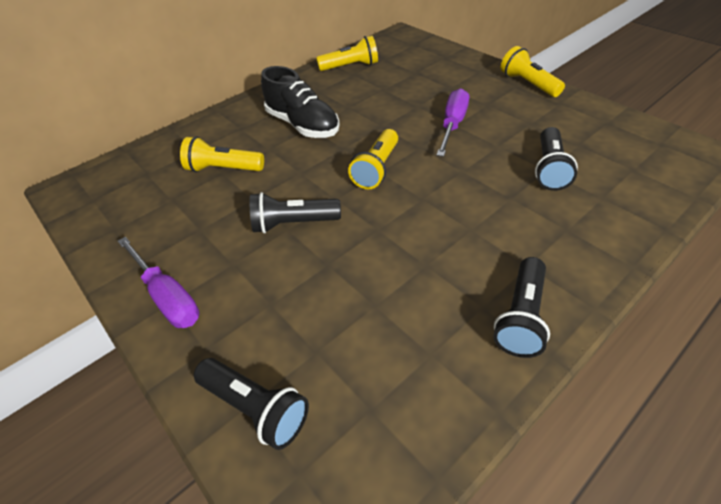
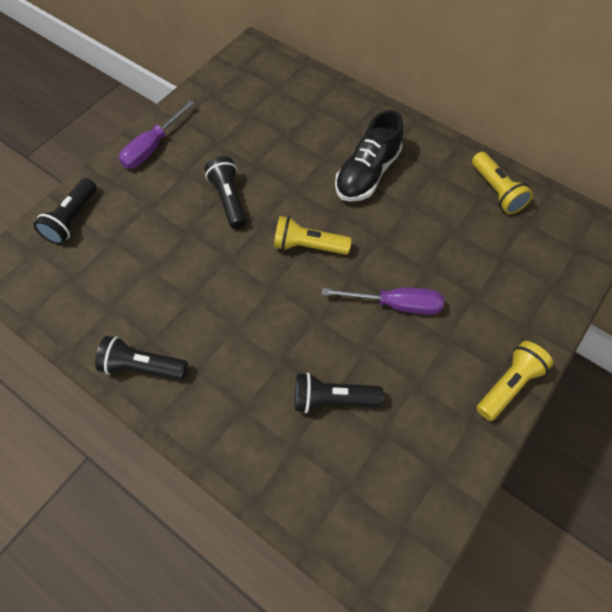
camera: 75 degrees right, 15 degrees up
(224, 169) = (290, 134): yellow flashlight -> none

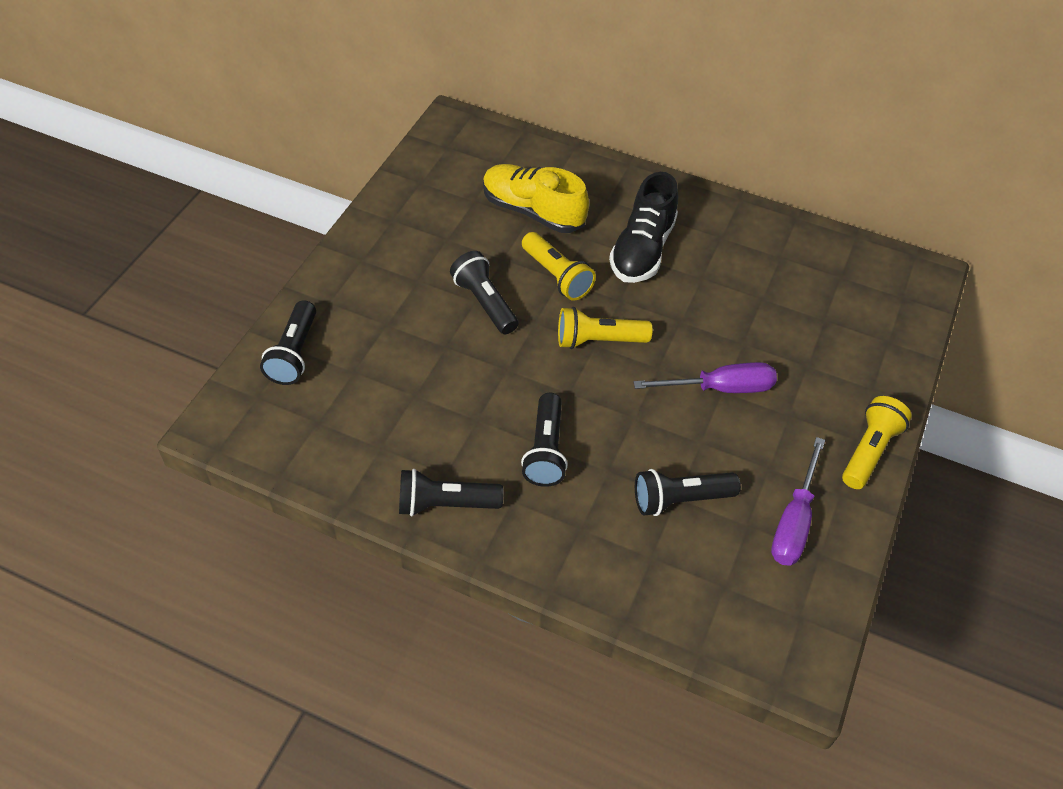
camera: 15 degrees left, 10 degrees down
(153, 147) = (367, 255): purple screwdriver -> purple screwdriver (794, 521)
(236, 334) = (545, 450): none -> black flashlight
(290, 129) = (532, 211): none -> yellow shoe
(496, 191) = (797, 248): yellow flashlight -> yellow flashlight (556, 276)

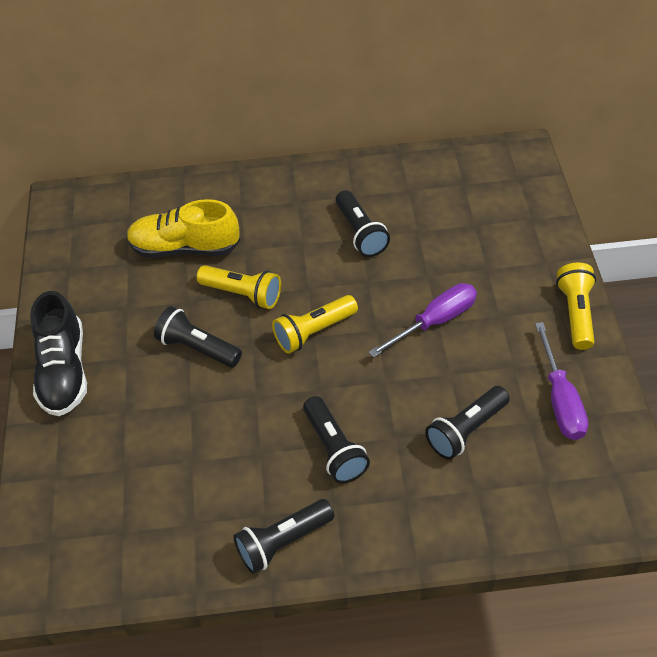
camera: 25 degrees left, 0 degrees up
(294, 353) = (58, 482): black flashlight -> black flashlight (360, 233)
(642, 250) = (297, 237): black shoe -> black shoe (64, 371)

